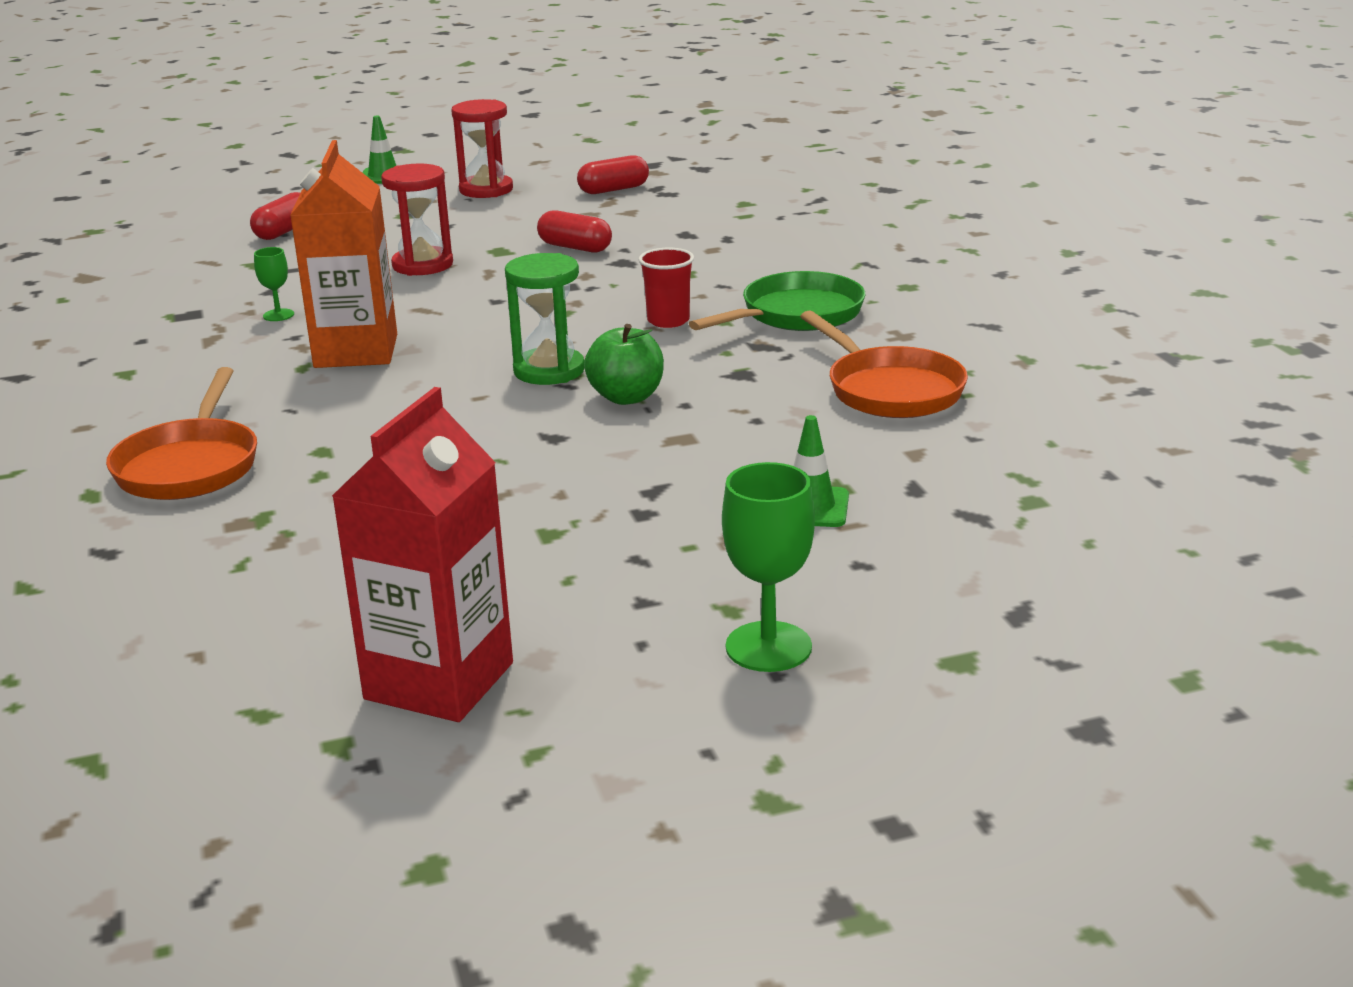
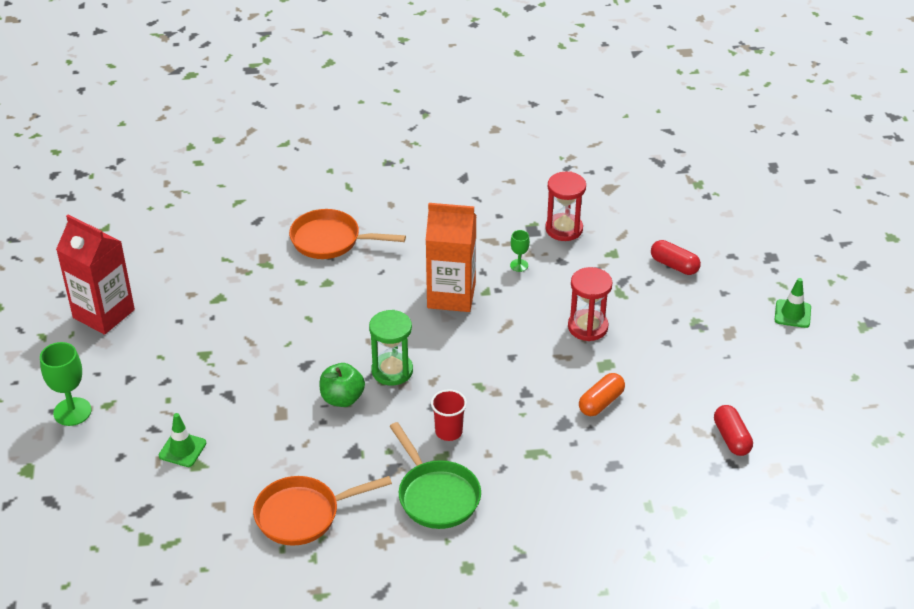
camera: 100 degrees right, 15 degrees up
(486, 190) = (746, 367): red hourglass -> red hourglass (564, 229)
(575, 247) = (601, 402): red capsule -> orange capsule

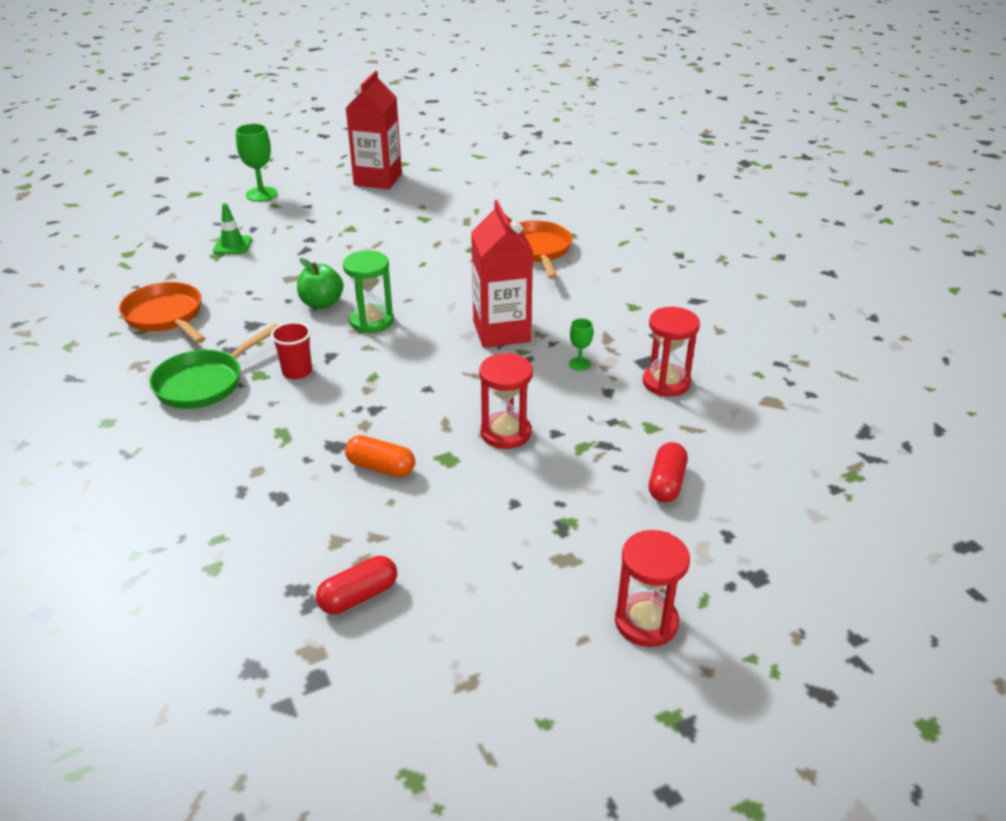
camera: 70 degrees right, 5 degrees down
(451, 295) = (501, 331): orange carton -> red carton
(792, 314) = (646, 622): green traffic cone -> red hourglass

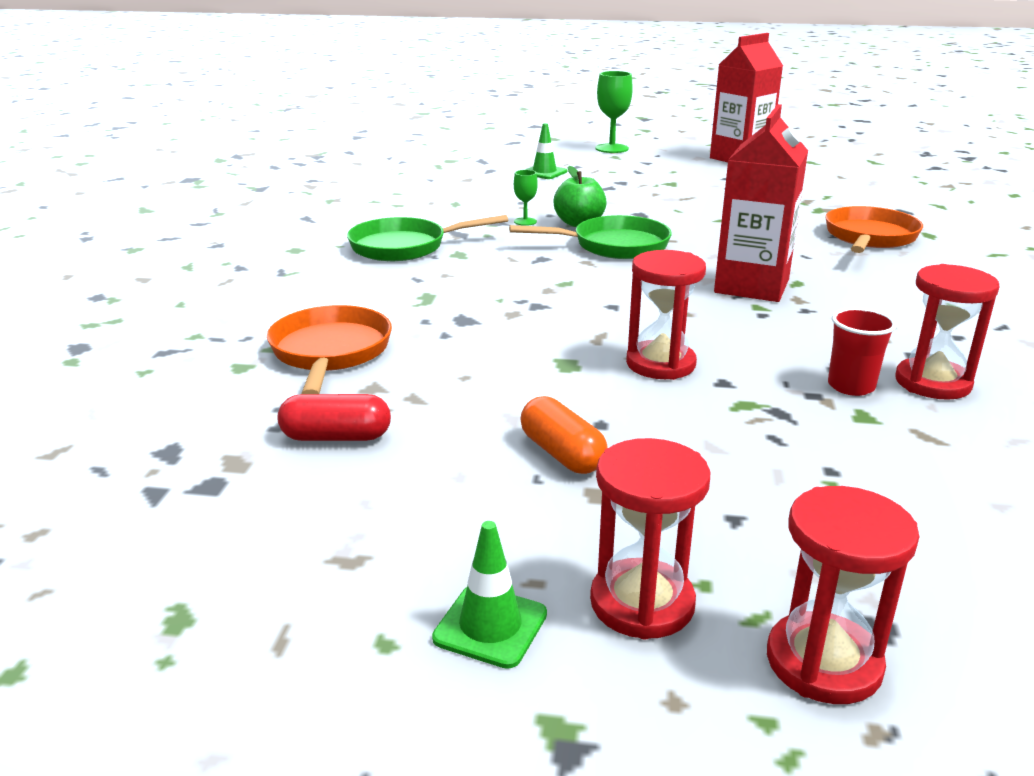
camera: 35 degrees right, 10 degrees down
(166, 316) = (429, 201): orange pan -> orange pan (330, 353)
(297, 372) = (496, 261): red cup -> red cup (851, 386)
(371, 321) = (614, 246): green hourglass -> green pan
(381, 467) = (488, 348): orange capsule -> orange capsule (562, 454)
(579, 364) = (823, 335): green goblet -> green goblet (525, 221)
(587, 680) = (490, 626): none -> green traffic cone
(666, 483) = (830, 475): red capsule -> none
(750, 610) = (823, 662): none -> red hourglass

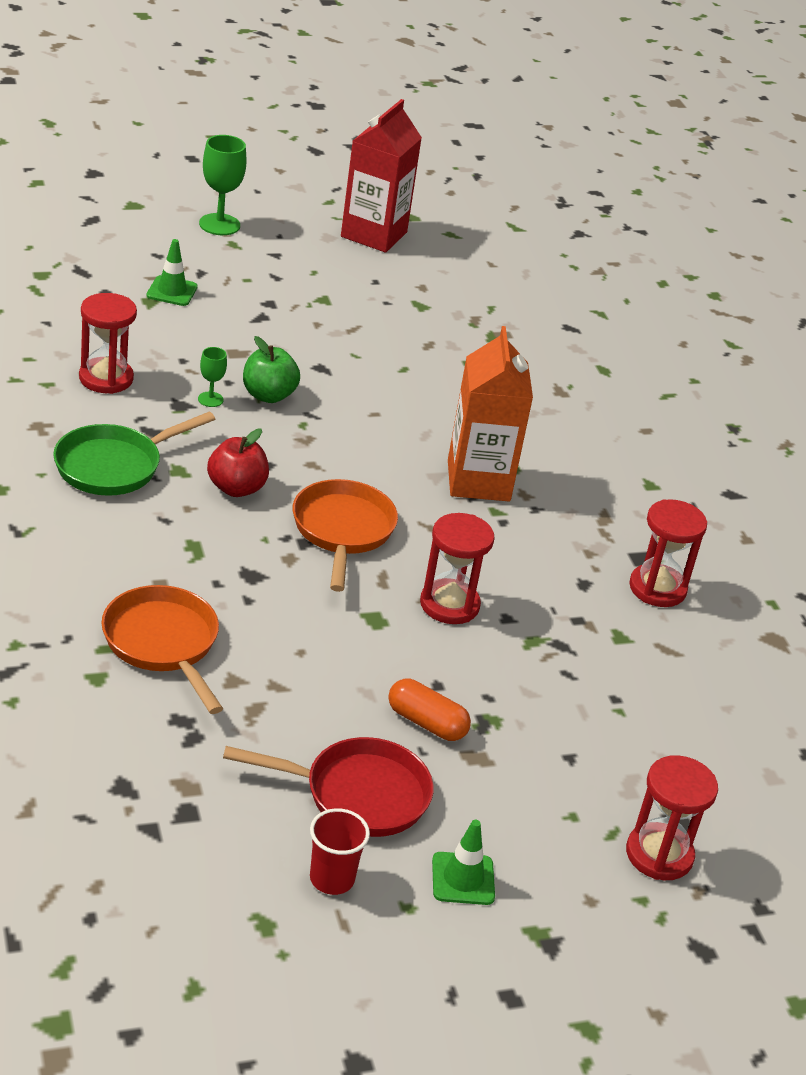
camera: 30 degrees left, 10 degrees up
(336, 437) = (245, 742): red capsule -> none
(422, 505) = (357, 794): none -> red pan
(501, 268) = (236, 488): none -> red apple
(614, 246) = (324, 432): green pan -> none
(642, 603) = (543, 839): red hourglass -> red hourglass (106, 378)
(751, 286) = (478, 481): red carton -> orange carton
(851, 386) = (601, 604): red cup -> red cup (332, 879)
(869, 238) = (553, 383): orange pan -> orange pan (342, 531)

